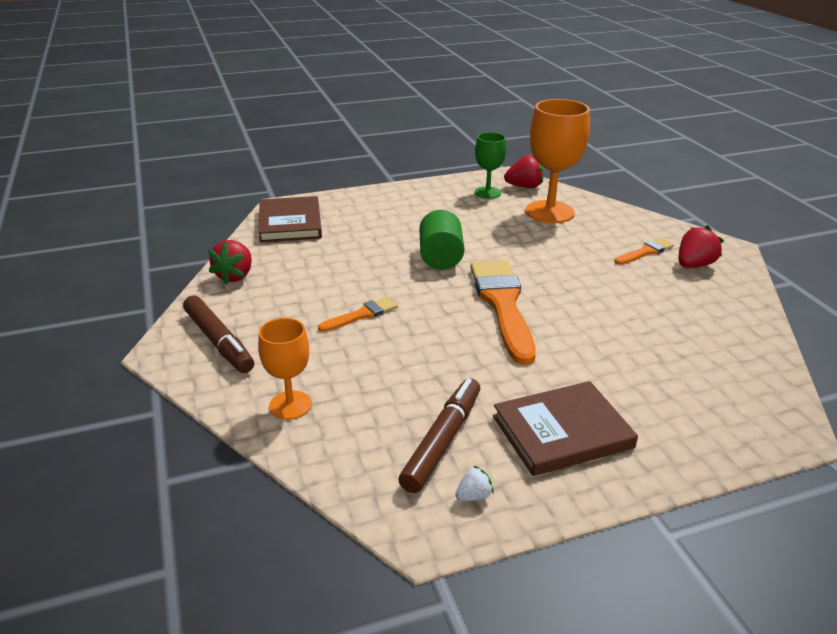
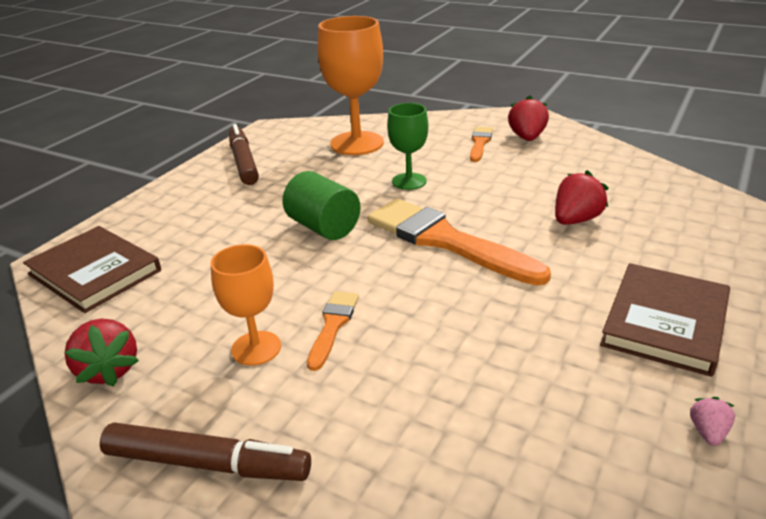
camera: 40 degrees left, 0 degrees up
(290, 405) = (412, 476): orange goblet -> orange goblet (256, 348)
(442, 441) = (603, 399): brown marker -> brown marker (244, 162)
(473, 496) = (708, 432): white strawberry -> pink strawberry
(487, 193) = (275, 149): green goblet -> green goblet (409, 181)
(524, 187) = (301, 131): red strawberry -> red strawberry (575, 220)

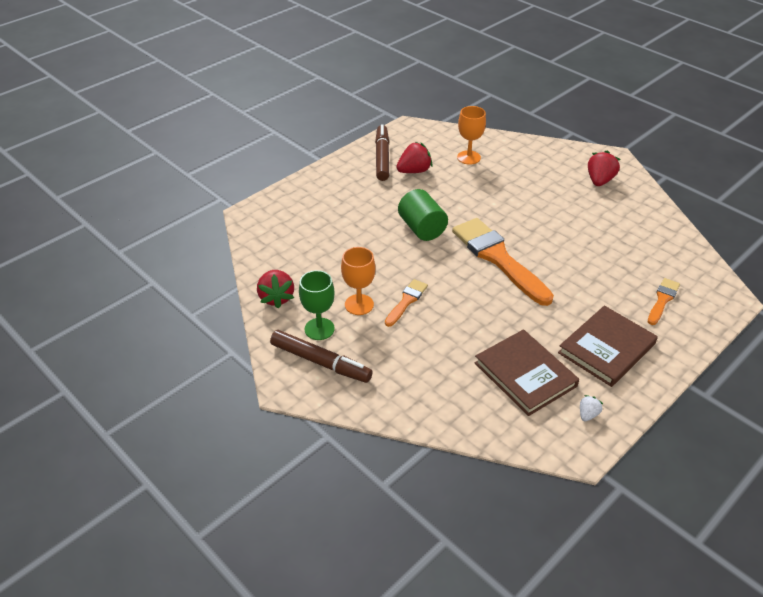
camera: 15 degrees right, 10 degrees up
(94, 272) = (273, 229): brown book -> brown book (525, 374)
(357, 143) = (468, 157): orange goblet -> orange goblet, size x0.57
(409, 181) = (493, 202): green goblet -> green goblet (319, 329)
(480, 143) = (561, 178): orange brush -> orange brush (662, 300)
(575, 220) = (594, 263): red strawberry -> red strawberry (414, 171)
(708, 432) = (588, 414): pink strawberry -> white strawberry

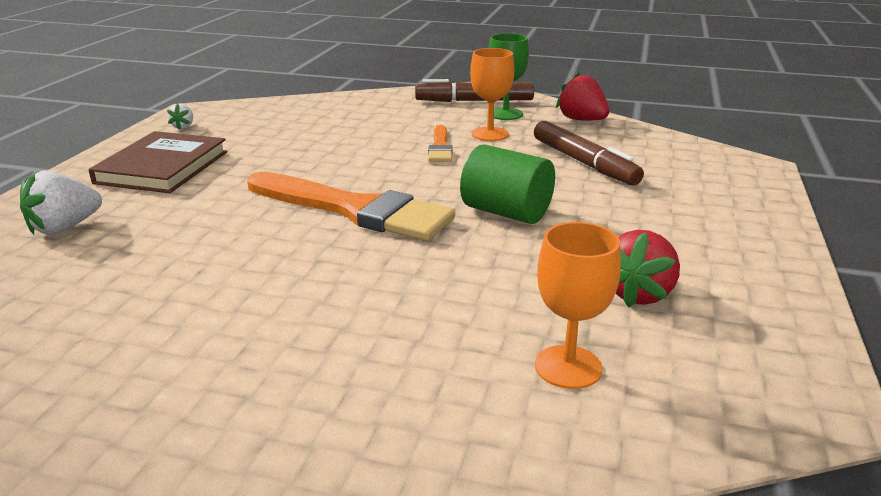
camera: 150 degrees right, 15 degrees down
(382, 157) = (737, 300): brown marker -> brown marker (584, 163)
(525, 374) = (261, 133): brown book -> none
(599, 181) = (186, 420): red strawberry -> none
(662, 300) = (64, 228): orange brush -> white strawberry

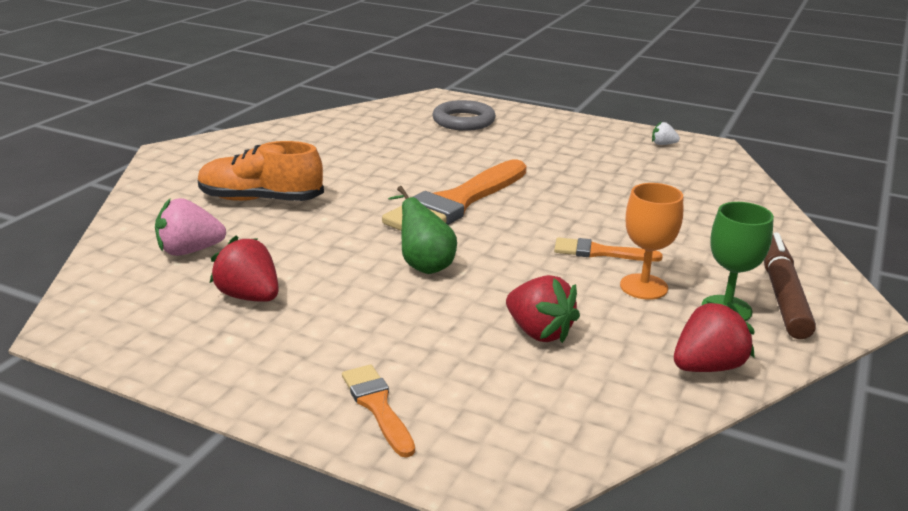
camera: 100 degrees right, 0 degrees up
(64, 228) = (463, 121): white strawberry -> grey ring
(162, 167) = (564, 140): brown book -> none
(380, 345) = (261, 200): none -> orange shoe
(506, 212) = (423, 264): green cylinder -> green pear
(568, 367) = (190, 251): orange goblet -> pink strawberry
(584, 163) = (539, 332): brown marker -> red strawberry
(734, 207) = (377, 406): none -> orange brush

